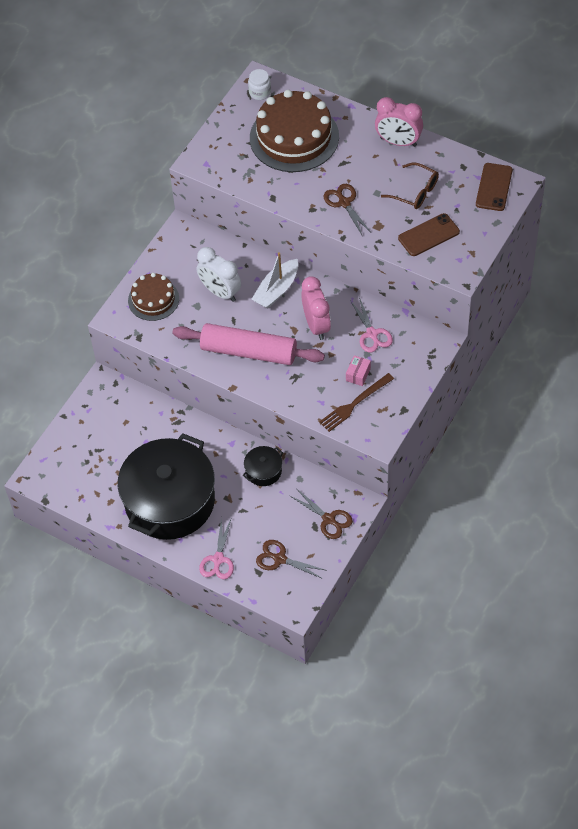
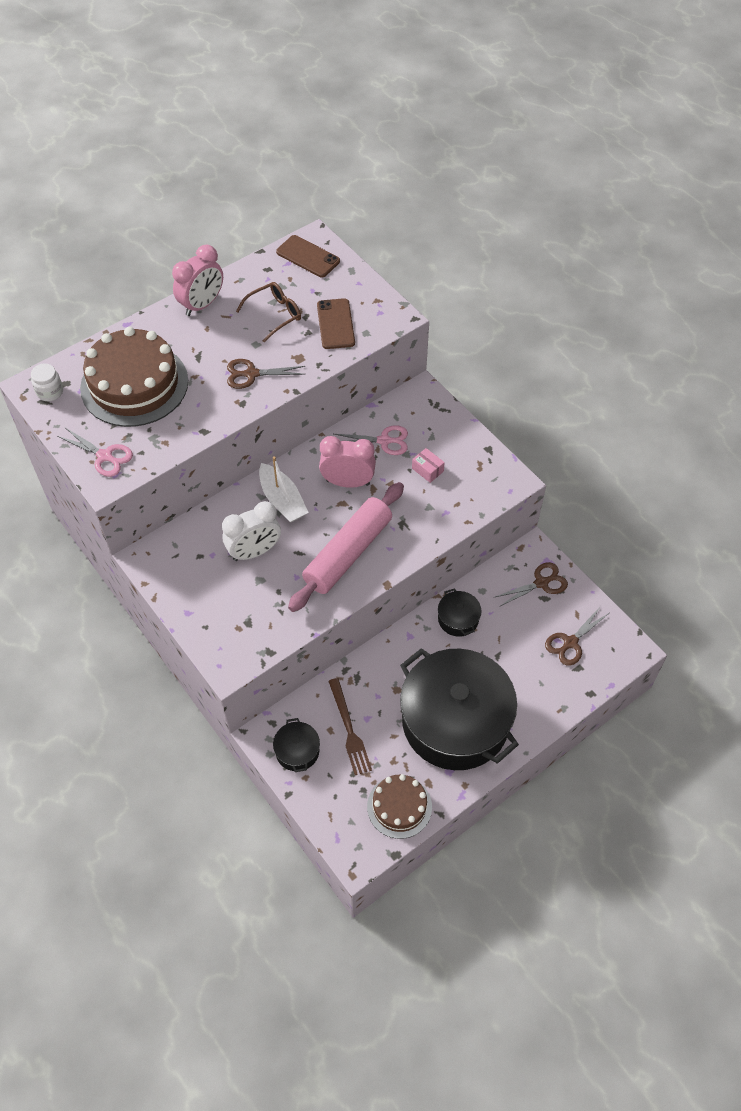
camera: 70 degrees left, 0 degrees up
(99, 408) = (297, 751): none -> black pot
(153, 299) = (226, 619): brown cake -> brown cake (399, 806)
(218, 559) = (548, 700): pink scissors -> pink scissors (104, 456)
(354, 404) = (462, 485): brown fork -> brown fork (349, 729)

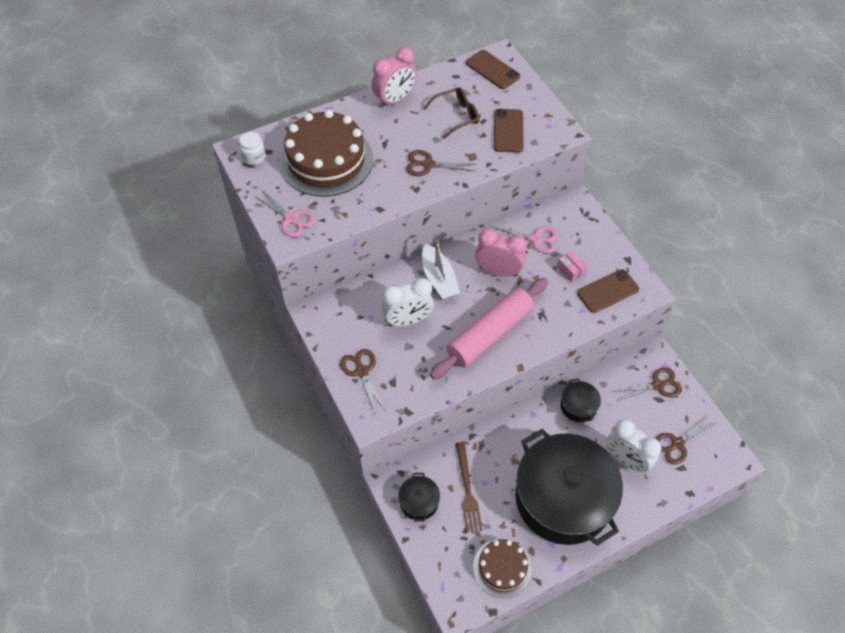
camera: 10 degrees right, 0 degrees up
(212, 616) = (362, 371): none -> brown scissors
(471, 487) = (608, 291): none -> brown phone
(518, 668) = (626, 459): none -> white clock

